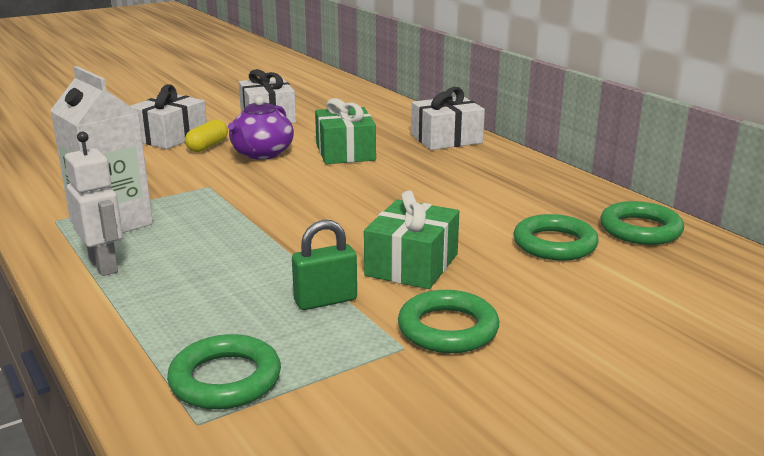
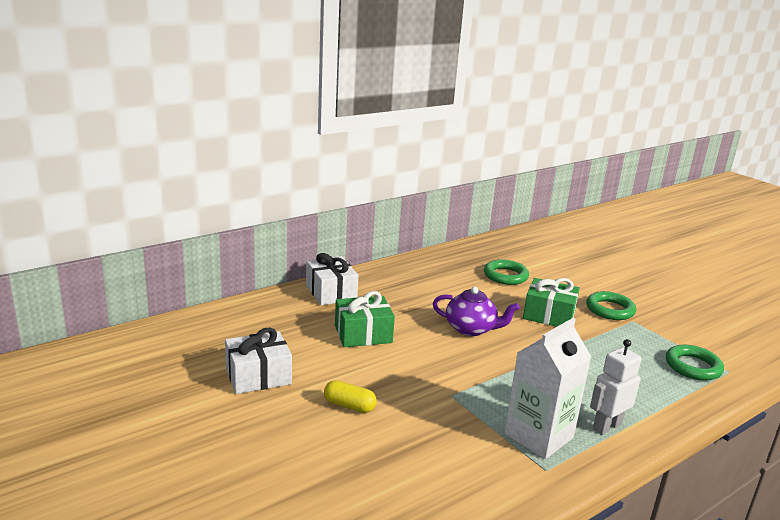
camera: 95 degrees left, 0 degrees up
(170, 137) = (319, 434): white gift -> none
(261, 154) = (369, 374): purple teapot -> purple teapot (471, 329)
(325, 301) = (603, 341): green padlock -> none
(640, 230) = (479, 253): green ring -> none

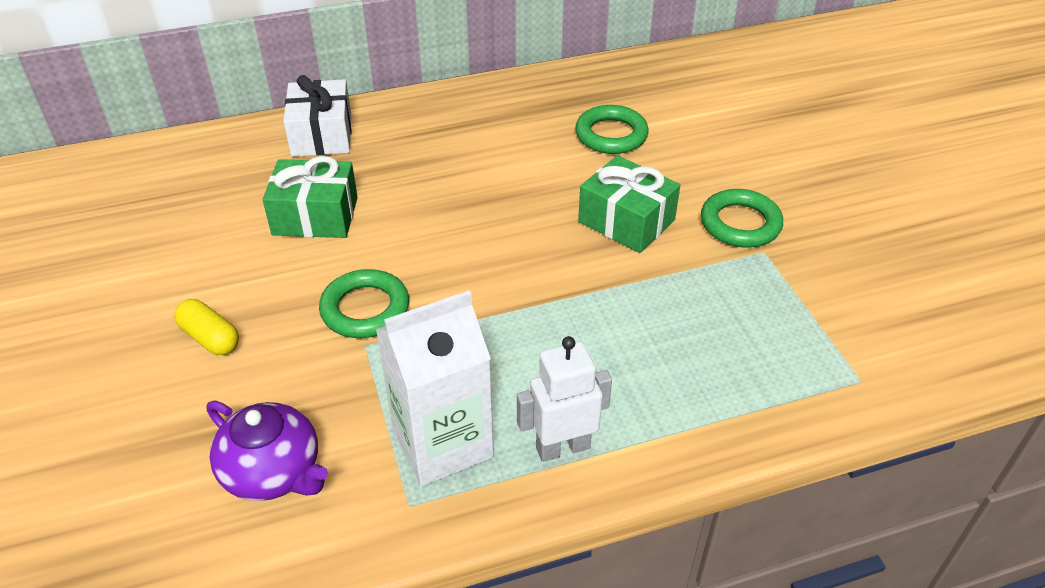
camera: 20 degrees right, 20 degrees up
(258, 376) = (126, 267): white gift -> none
(471, 329) = (482, 230): purple teapot -> purple teapot (273, 472)
(693, 367) = (801, 360): green ring -> green ring (365, 309)

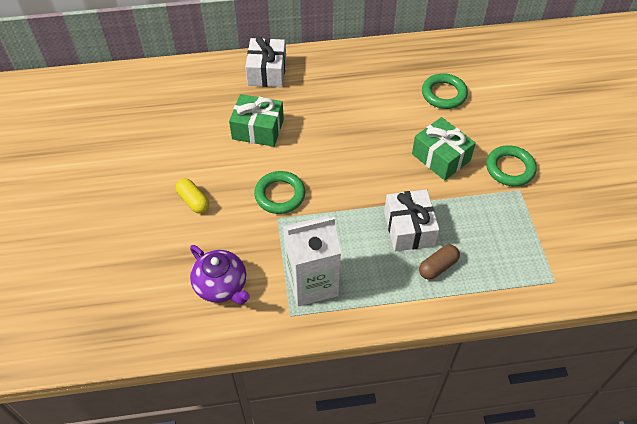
camera: 10 degrees right, 10 degrees up
(562, 447) = (376, 295): white robot -> none
(597, 332) = (409, 228): none -> white gift
(659, 385) = (437, 267): none -> brown capsule

